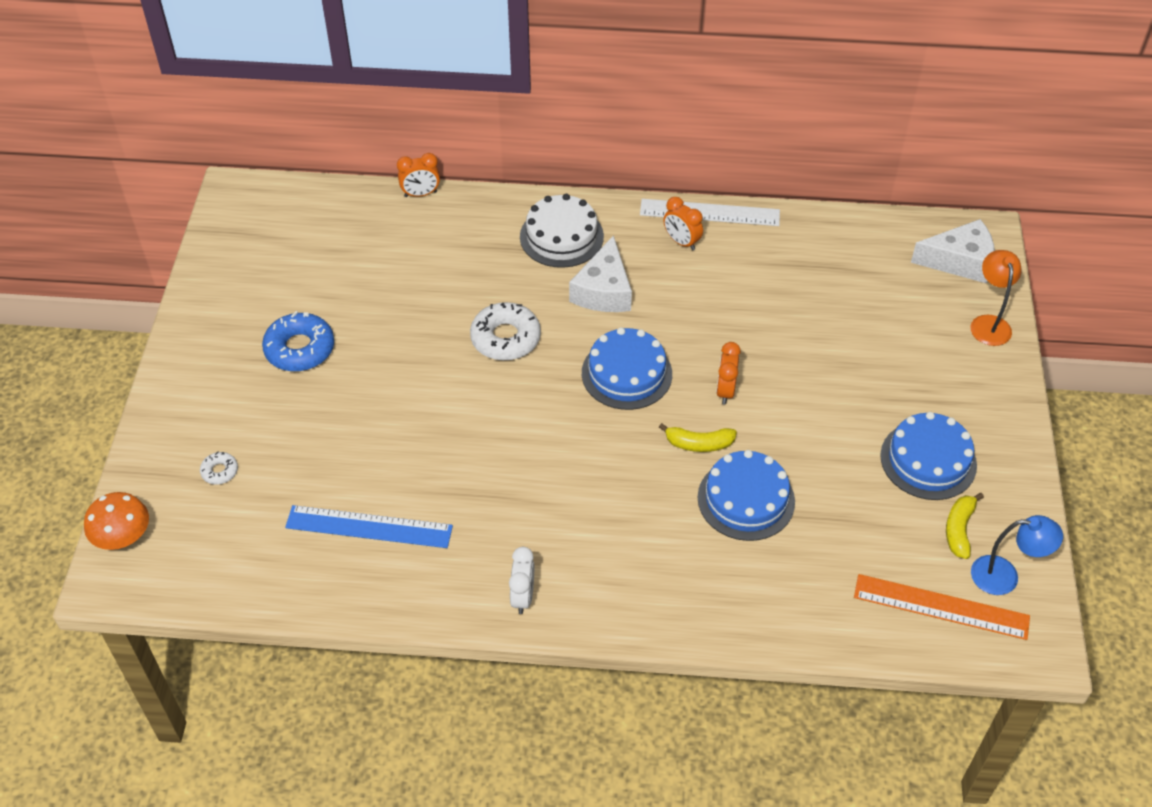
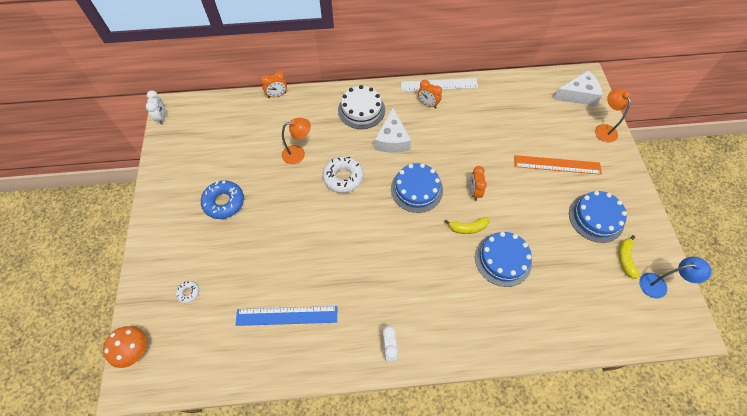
camera: 10 degrees left, 10 degrees up
(220, 205) = (162, 117): none -> white clock
(438, 291) = (298, 153): none -> orange lamp
(941, 607) = (630, 311): orange ruler -> orange ruler (557, 165)

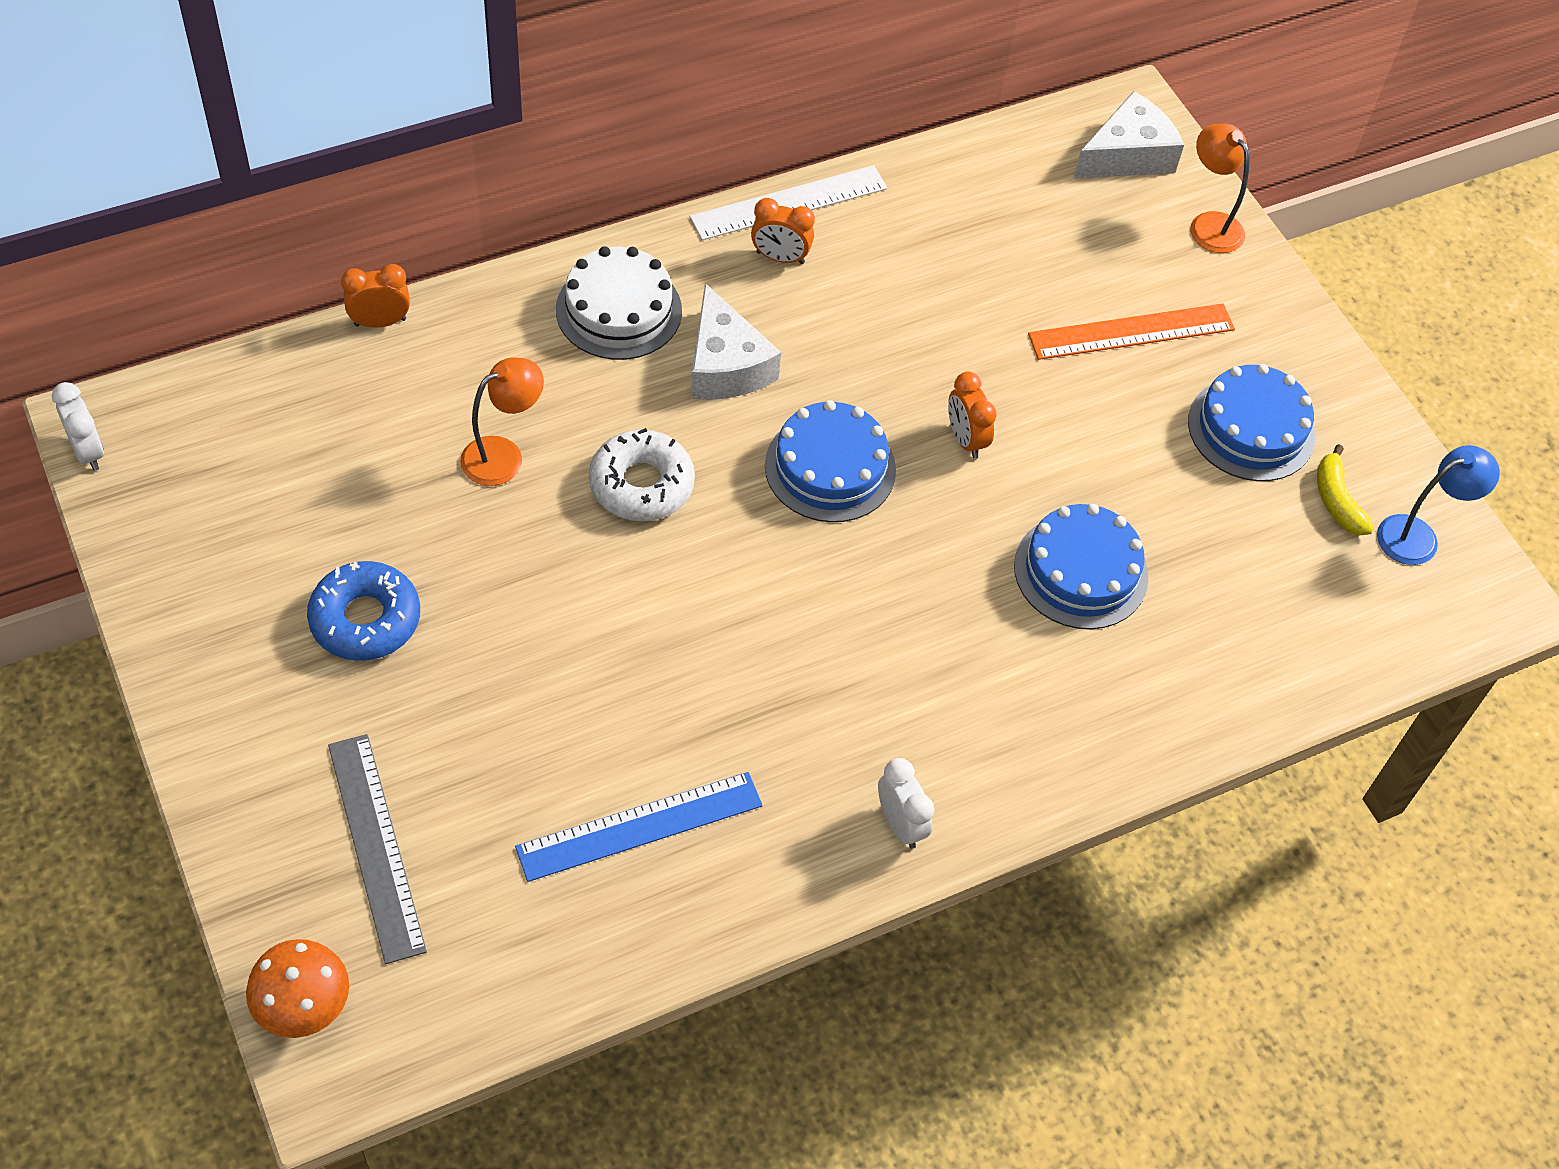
camera: 25 degrees left, 5 degrees down
(188, 292) = (376, 846): white donut -> grey ruler
(277, 95) = (380, 322): orange clock -> orange clock turned 150 degrees counterclockwise
(468, 228) = (979, 524): yellow banana -> none

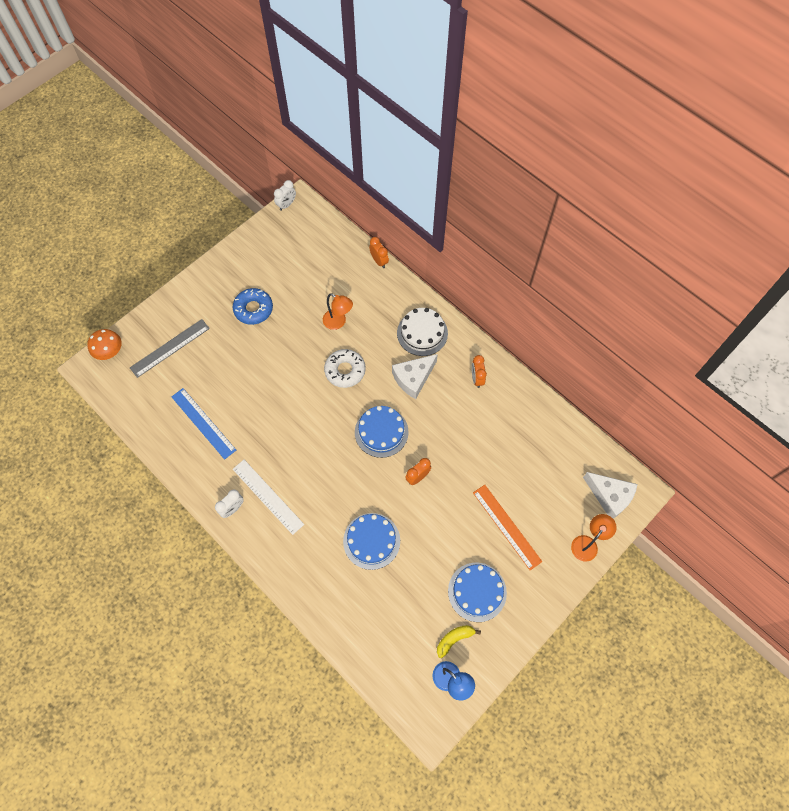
camera: 75 degrees right, 10 degrees up
(789, 203) = (507, 372): white ruler -> white ruler (267, 496)

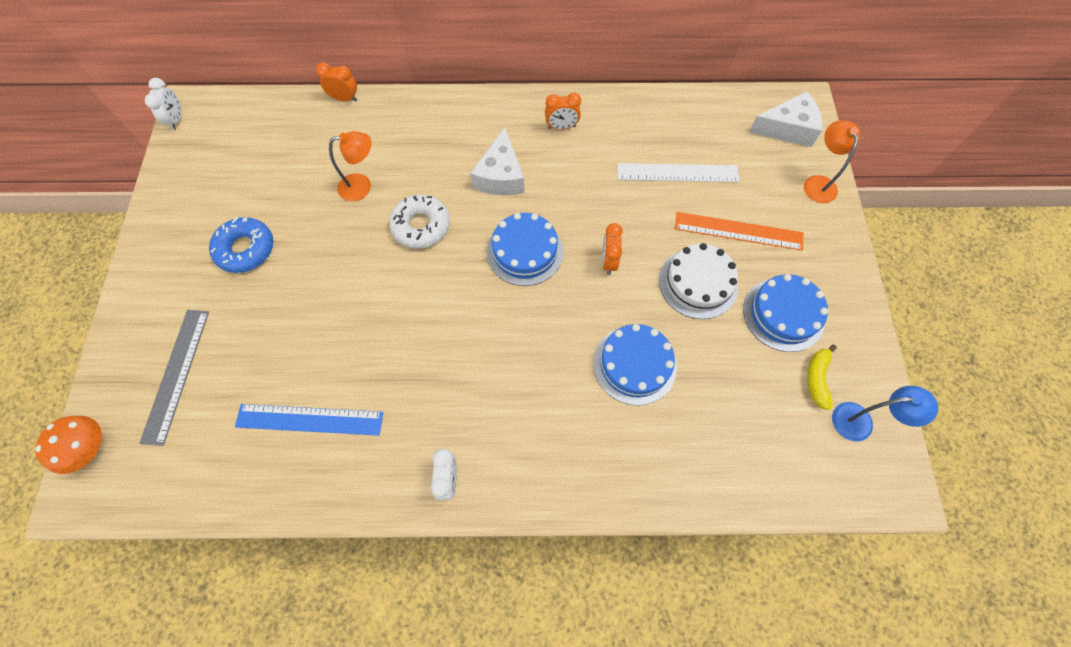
camera: 45 degrees left, 0 degrees up
(267, 496) = (474, 427): white ruler -> white ruler (677, 173)
(422, 333) = (463, 129): white cake -> white cake (698, 283)
(477, 378) = (561, 127): orange clock -> orange clock turned 45 degrees counterclockwise

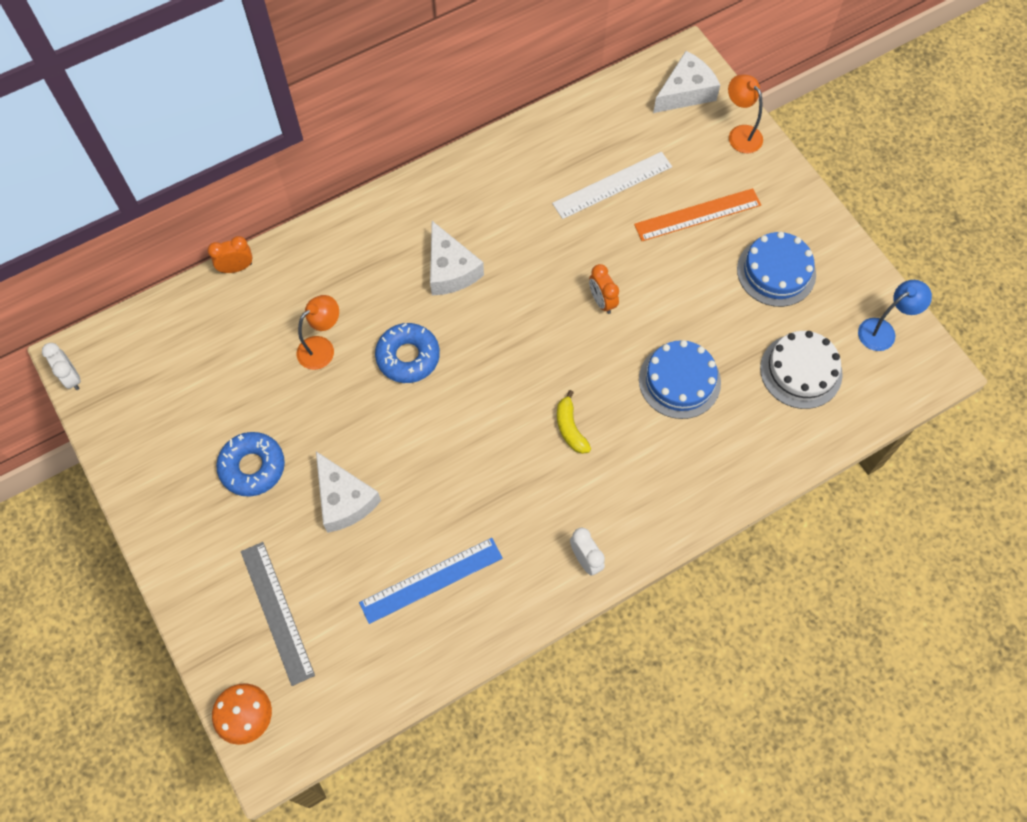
camera: 30 degrees left, 0 degrees up
(292, 312) = (344, 500): none -> white cheese
(421, 226) = (408, 357): white donut -> blue donut
(525, 251) = (521, 331): blue cake -> none
(561, 127) = (476, 192): orange clock -> none
(698, 283) = (690, 281): white cake -> white cake (801, 371)
(817, 379) = (832, 313): yellow banana -> yellow banana (570, 428)

